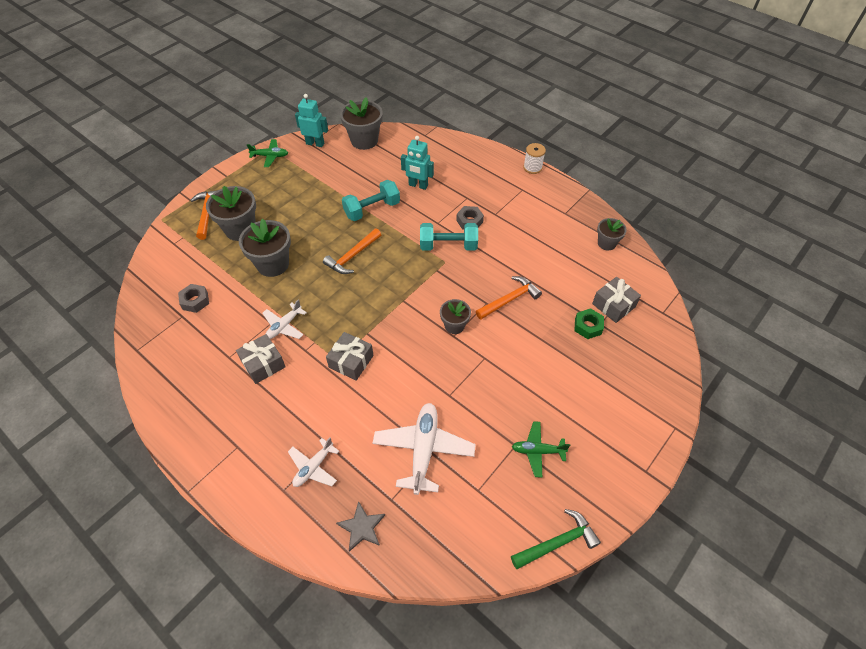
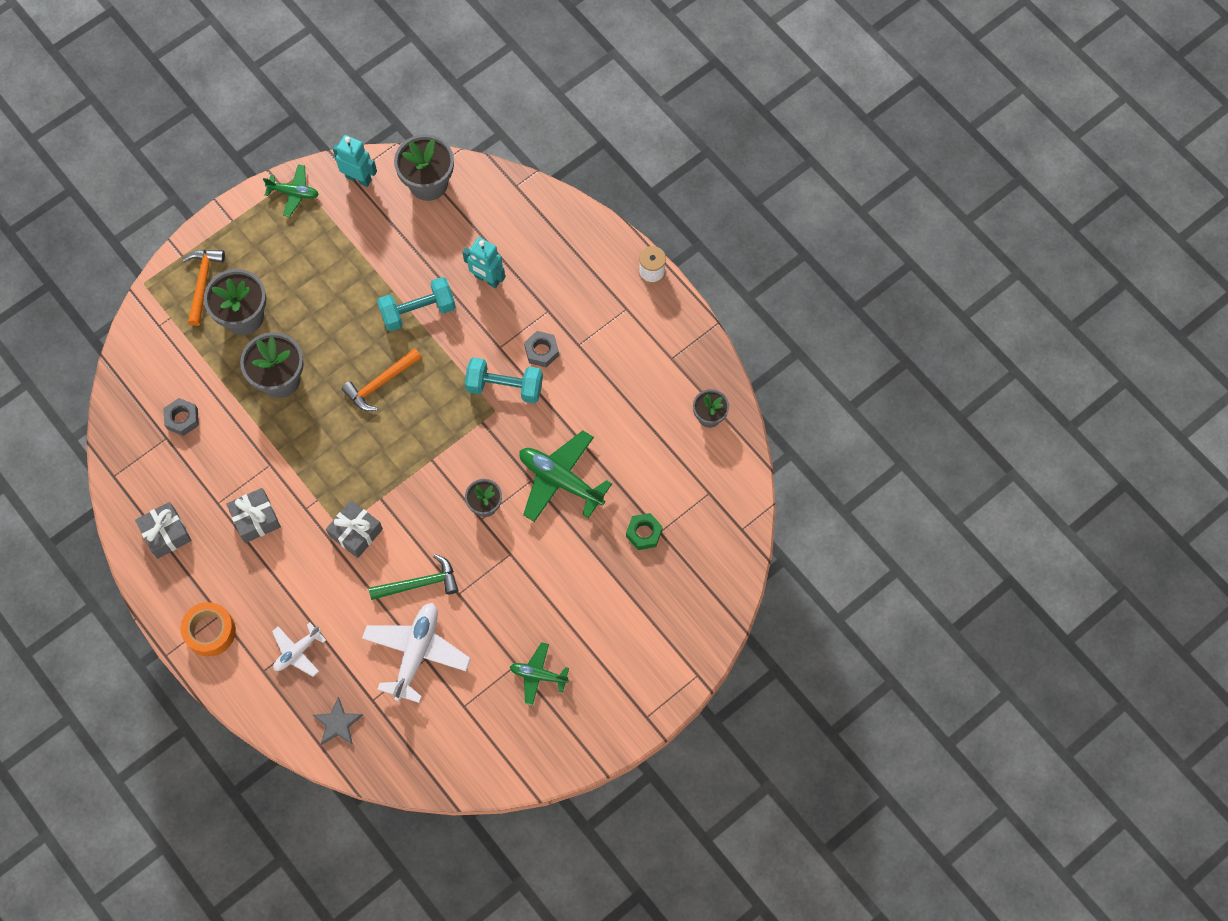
camera: 10 degrees right, 15 degrees up
(229, 463) = (210, 631): none -> orange tape
(284, 326) = (285, 472): white plane -> none
(509, 300) = (560, 480): orange hammer -> green plane
(557, 542) = (529, 773): green hammer -> green hammer (419, 583)
(613, 305) = (685, 509): grey gift -> grey gift (166, 534)

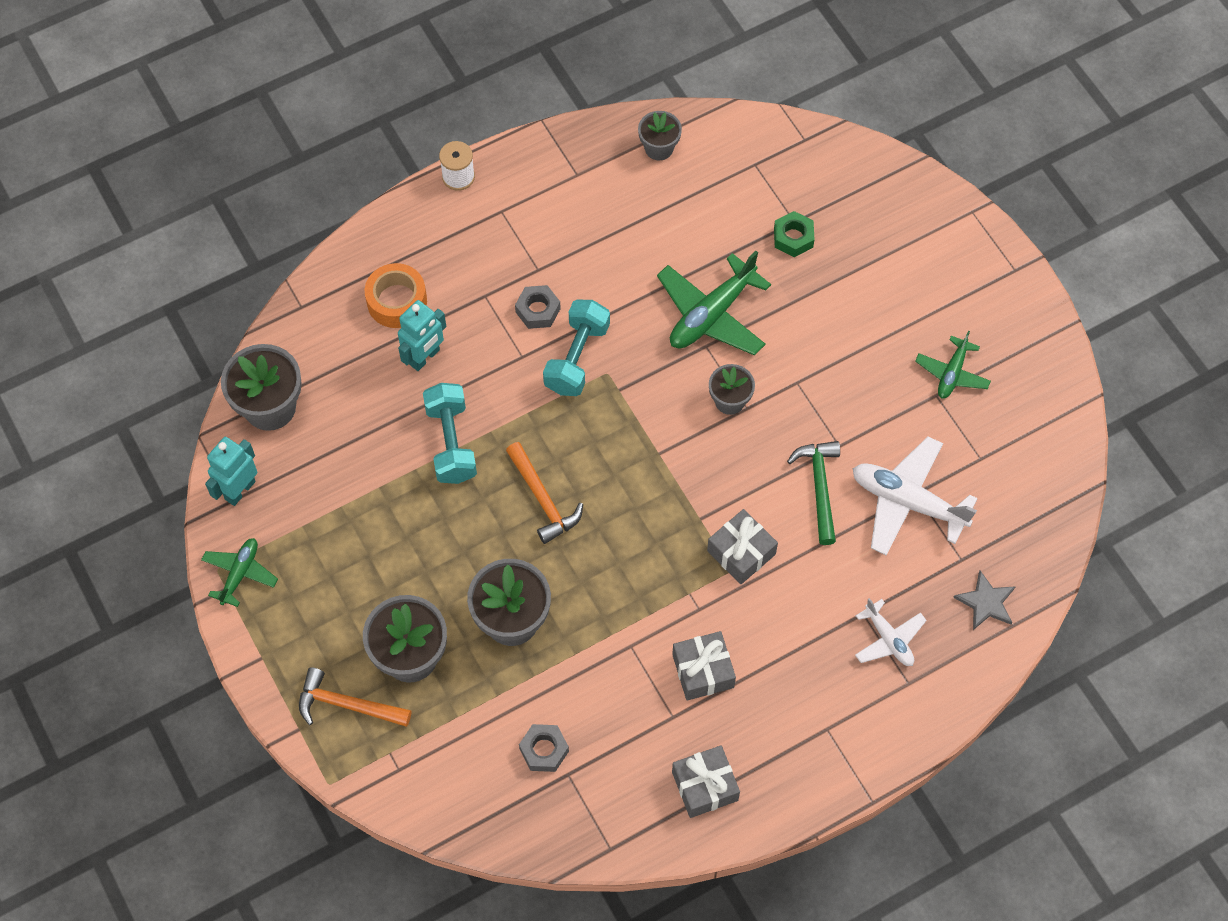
camera: 80 degrees left, 5 degrees down
(210, 631) = (848, 742): orange tape -> orange tape (397, 301)

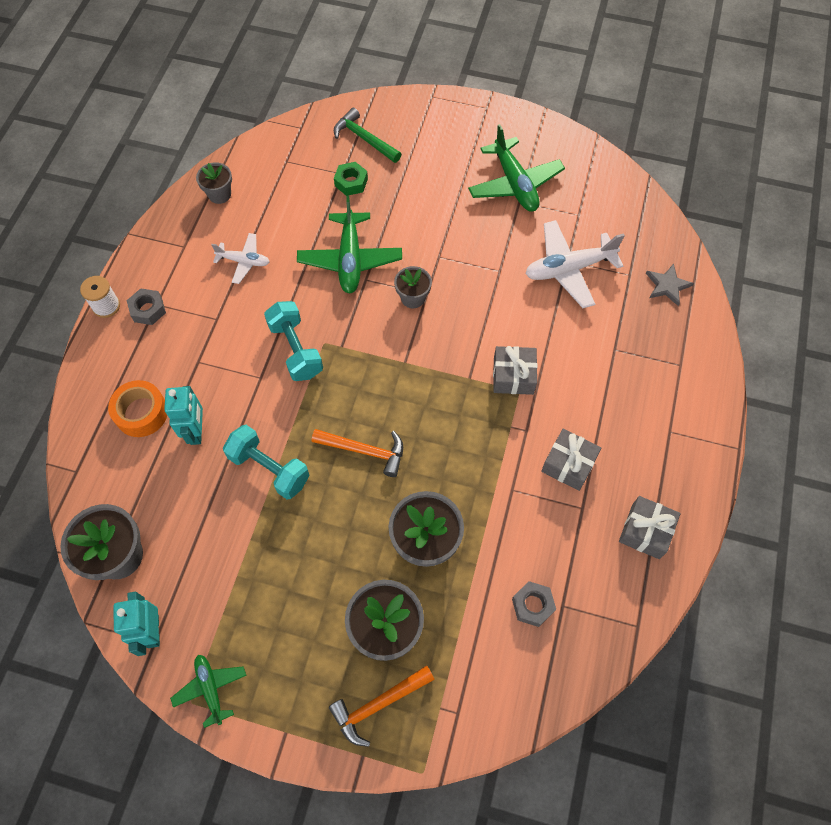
camera: 45 degrees left, 0 degrees up
(538, 310) = (241, 342): grey nut -> grey nut (148, 310)
(819, 488) = (515, 302): green hammer -> green hammer (364, 139)
(888, 639) = (643, 351): white plane -> white plane (244, 261)
(952, 373) = (514, 184): green plane -> green plane, size x1.73

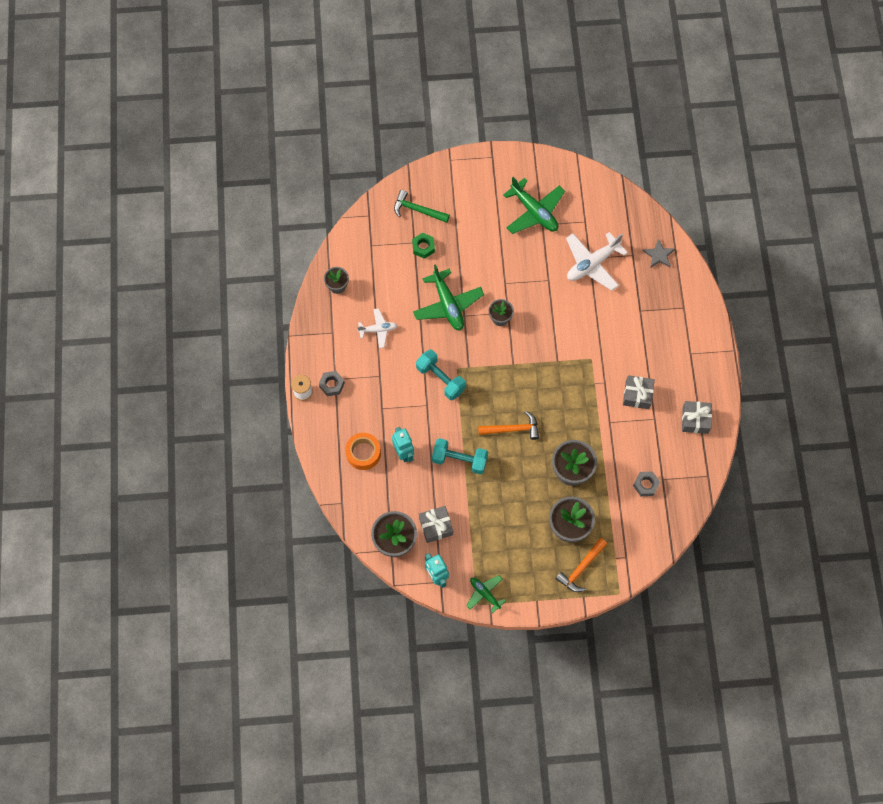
camera: 20 degrees left, 5 degrees up
(513, 376) = (584, 350): grey gift -> grey gift (436, 526)

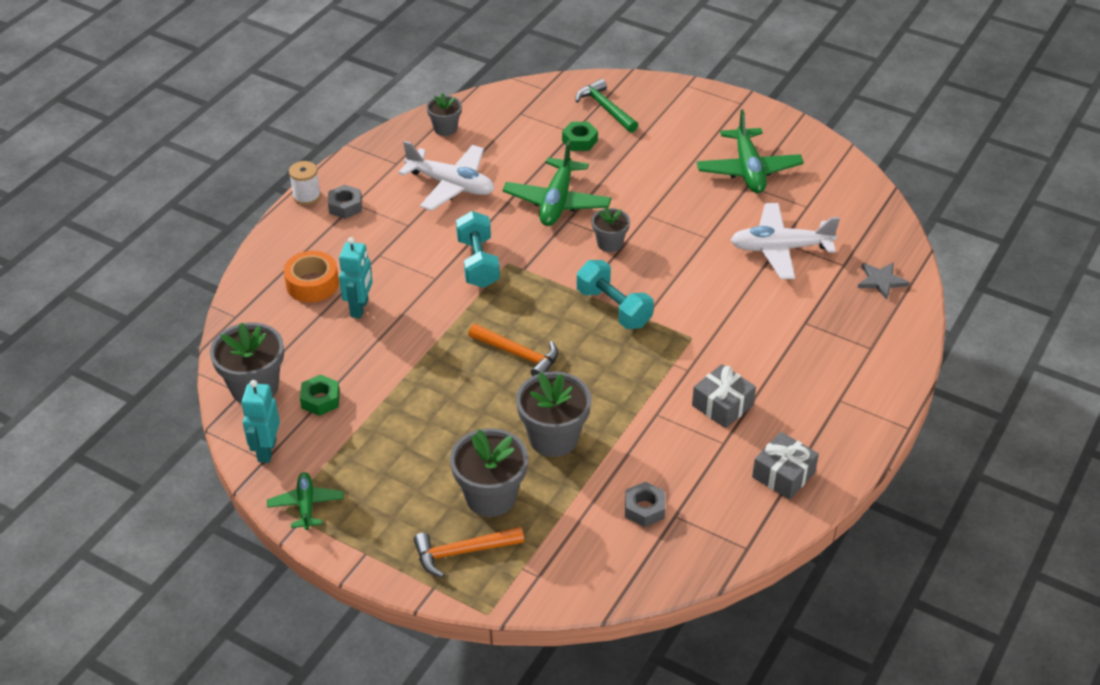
camera: 35 degrees right, 25 degrees down
(378, 330) = (451, 185): white plane -> white plane, size x1.73
(436, 526) = (320, 400): grey gift -> green nut
(459, 460) = (420, 350): turquoise dumbbell -> turquoise dumbbell (614, 308)

